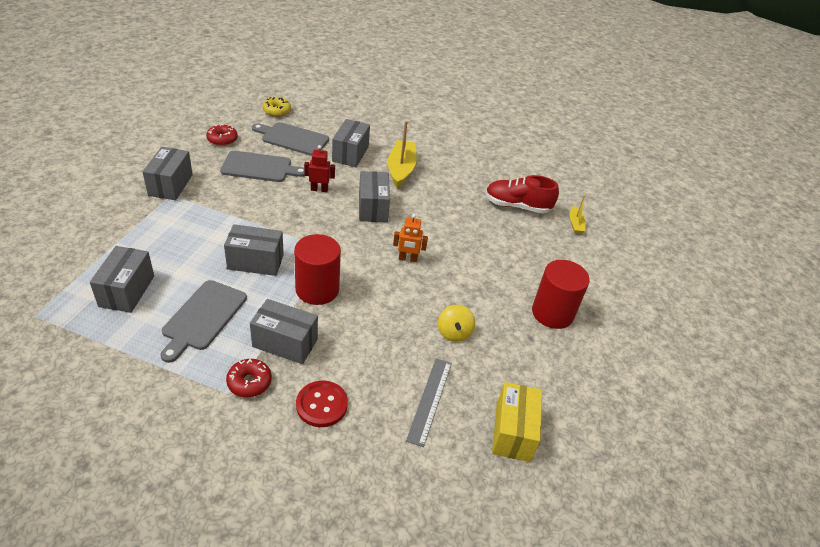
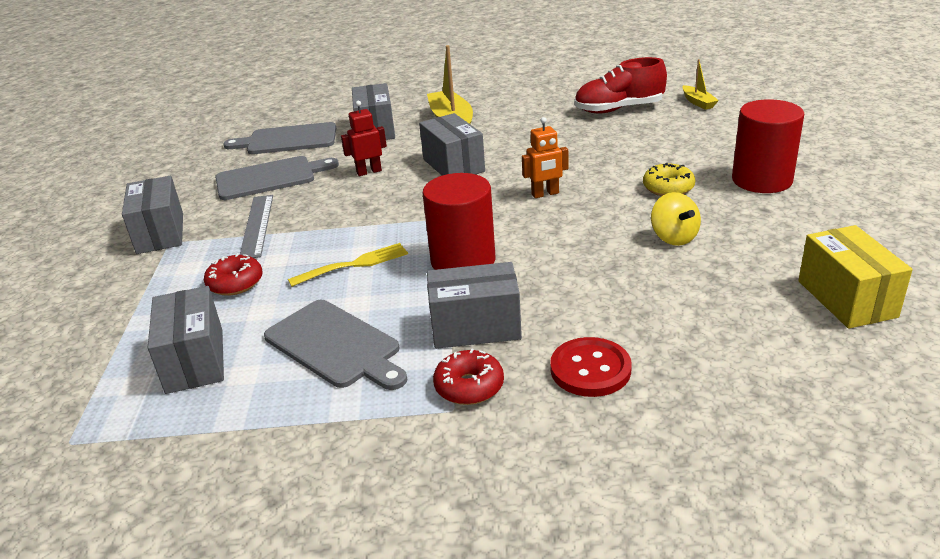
camera: 15 degrees left, 10 degrees down
(203, 317) = (335, 345): grey cutting board -> grey cutting board turned 45 degrees counterclockwise
(222, 139) = (193, 169): red donut -> red donut (235, 283)
(255, 262) = (354, 265): grey box -> yellow fork
(277, 111) = (242, 123): yellow donut -> yellow donut (668, 188)
(430, 400) = (718, 309): grey ruler -> grey ruler (257, 225)

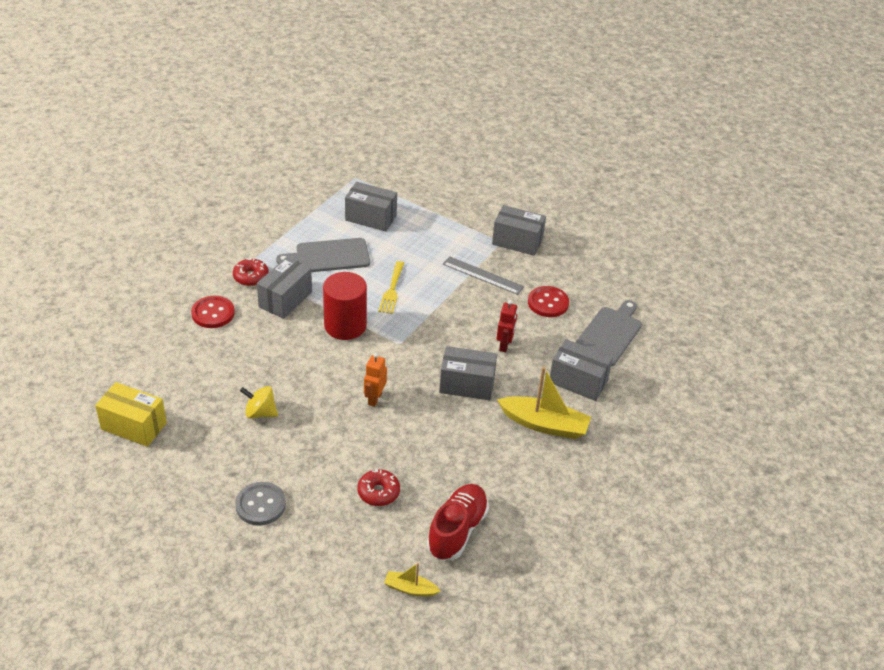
camera: 120 degrees right, 10 degrees up
(235, 283) = (425, 248): red donut -> red donut (378, 492)
(270, 178) = (548, 303): grey cutting board -> red button
(668, 188) = (310, 455): yellow donut -> none
(762, 180) = (260, 505): red cylinder -> grey button

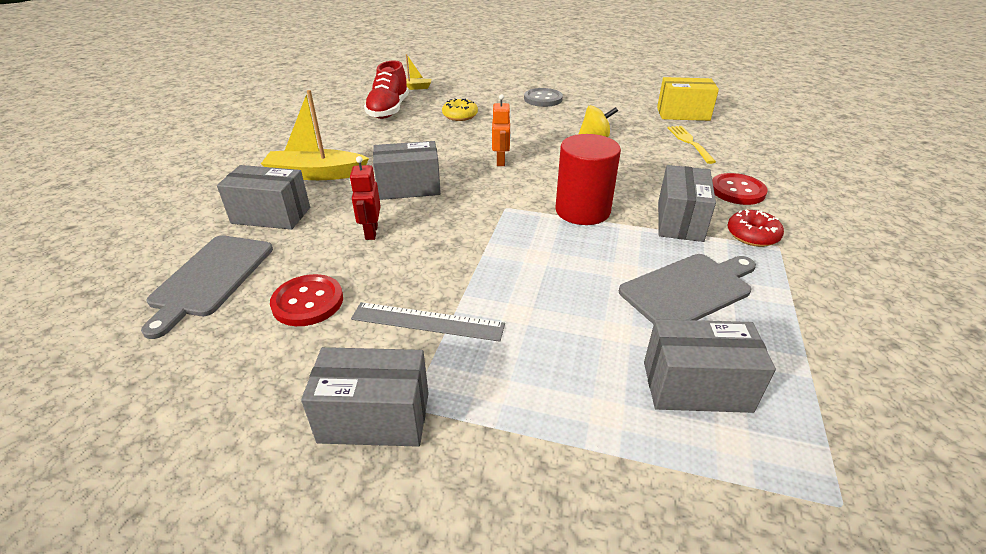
camera: 165 degrees right, 5 degrees down
(378, 492) = (460, 116): red donut -> yellow donut
(392, 289) = (557, 264): yellow fork -> yellow fork (689, 142)

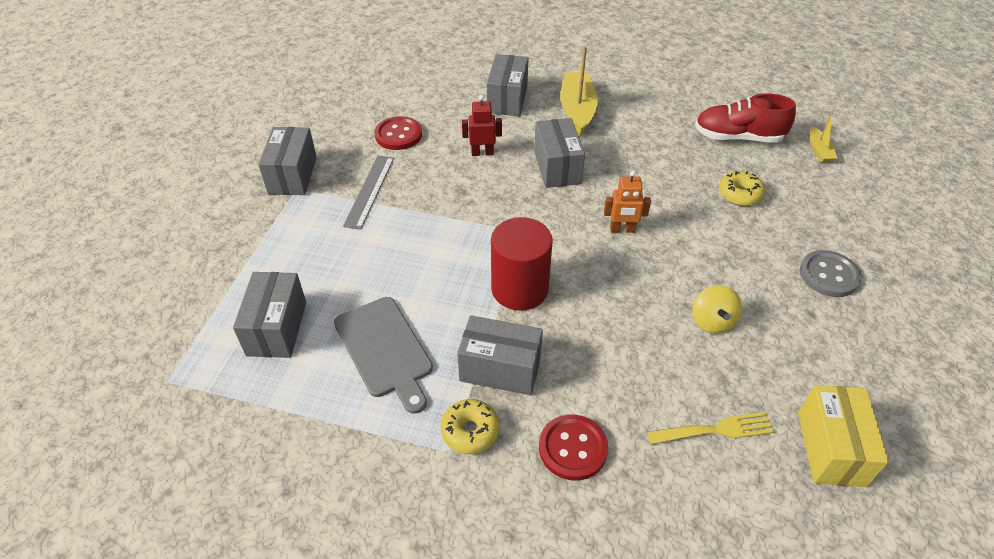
camera: 90 degrees right, 10 degrees up
(210, 278) = (429, 90): grey cutting board -> none
(752, 235) = (470, 431): red donut -> yellow donut

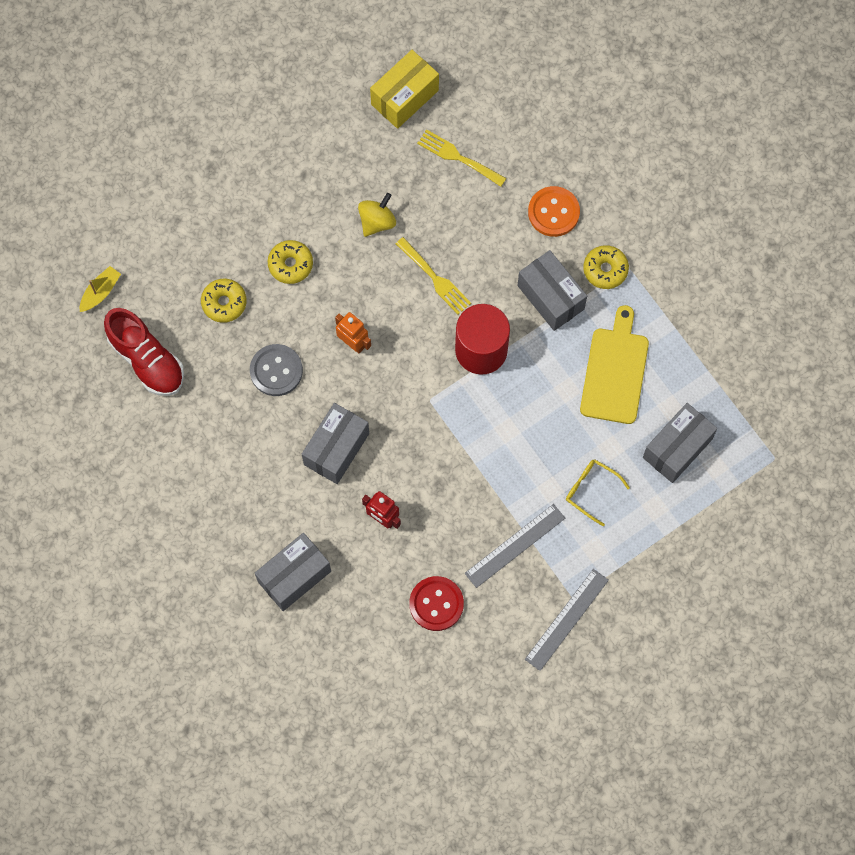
camera: 140 degrees left, 25 degrees up
(292, 175) = (566, 619): grey box -> grey ruler
(335, 255) = (591, 490): none -> yellow glasses
(384, 350) = (615, 371): grey cutting board -> yellow cutting board
(573, 448) = (553, 212): red button -> orange button
(577, 110) = (246, 508): yellow boat -> none
(615, 313) = (434, 278): none -> yellow fork
(731, 246) = (290, 264): none -> yellow donut
(828, 275) = (253, 189): grey button -> grey button (276, 371)

